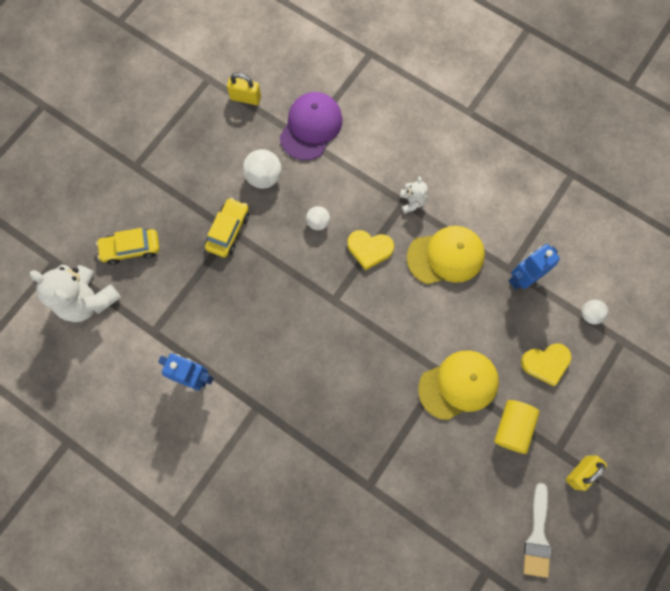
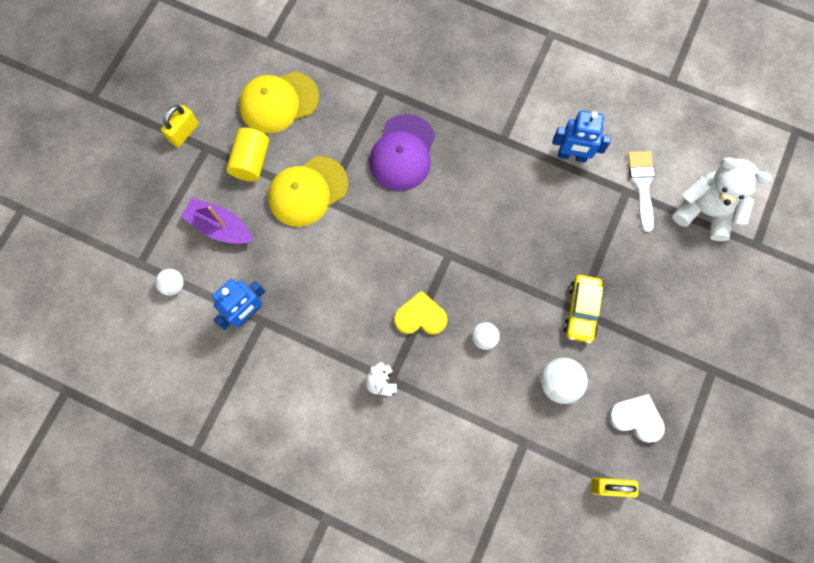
camera: 170 degrees right, 0 degrees up
(131, 249) = (680, 272): yellow car -> none
(209, 141) = (636, 418): none -> white heart
(311, 127) = (519, 459): purple cap -> purple cap (402, 153)
(446, 256) = (335, 323): yellow cap -> yellow cap (278, 102)
(537, 536) = (223, 75): white brush -> white brush (642, 185)
(545, 363) = (220, 227): yellow heart -> purple boat

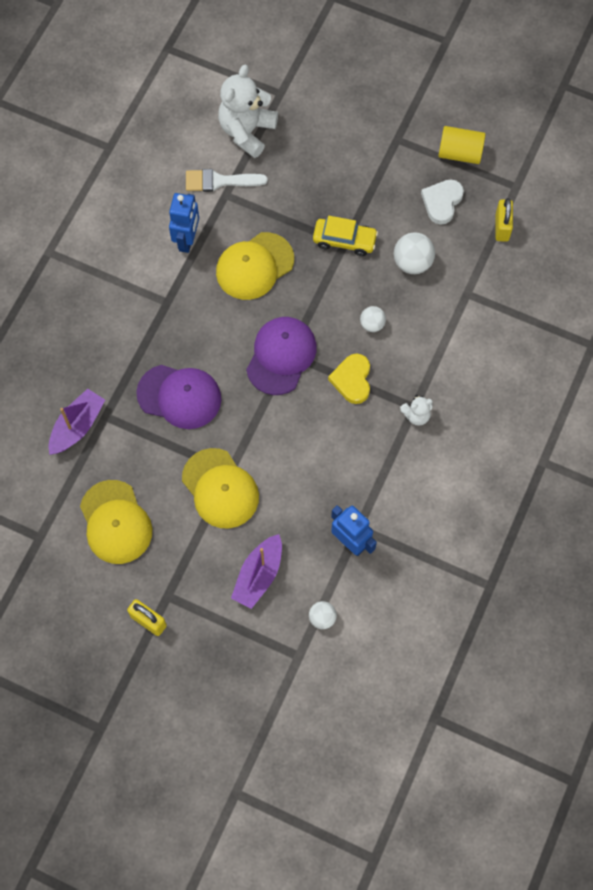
camera: 90 degrees left, 5 degrees down
(251, 161) = (184, 547): yellow cylinder -> yellow cylinder (460, 153)
(373, 66) = (77, 426): none -> purple boat
(446, 246) = (281, 356): none -> purple cap
(546, 220) = (254, 266): none -> yellow cap

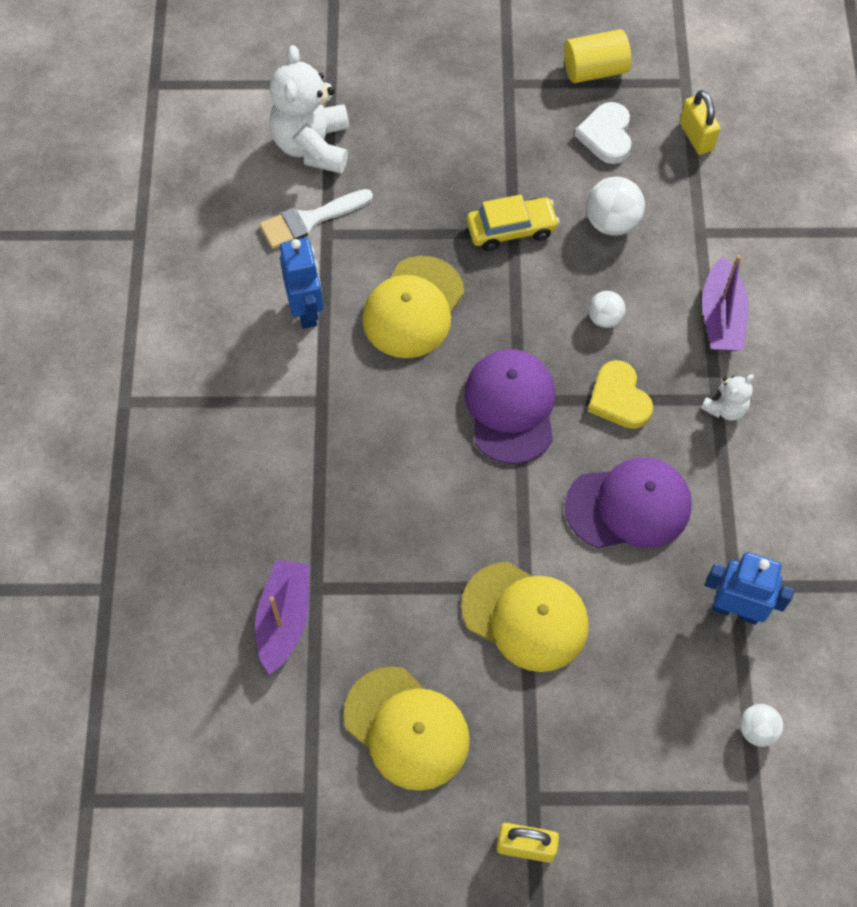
camera: 25 degrees left, 5 degrees down
(179, 396) = (404, 517): purple cap -> purple cap (629, 506)
(258, 575) = (641, 711): purple boat -> purple boat (721, 317)

